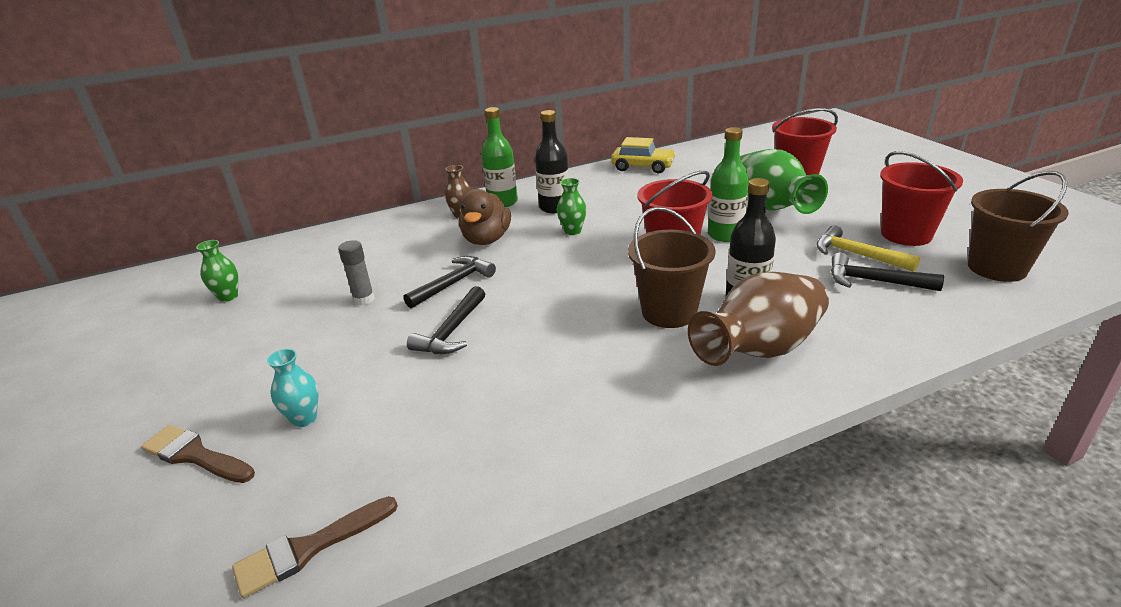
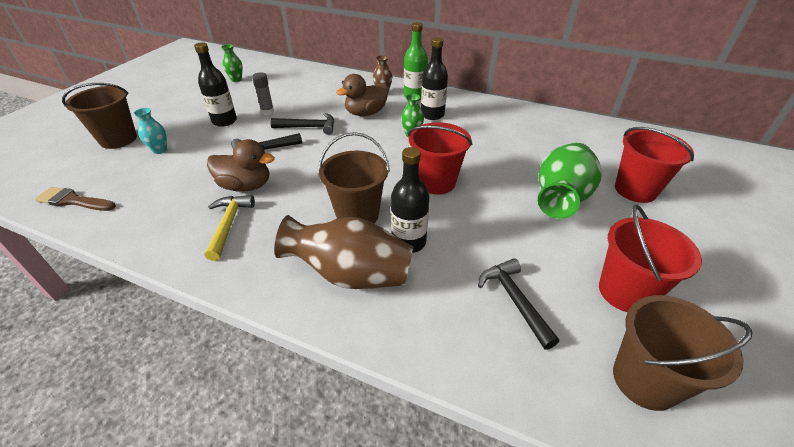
camera: 45 degrees right, 10 degrees up
(195, 455) = (118, 139): brown brush -> brown bucket
(326, 339) = (224, 121): none -> black bottle
(511, 368) = (246, 186): none -> brown duck
(643, 167) = (536, 118): yellow car -> none
(725, 235) = (488, 194): green bottle -> none
(857, 255) = (546, 274): yellow hammer -> yellow hammer (228, 225)

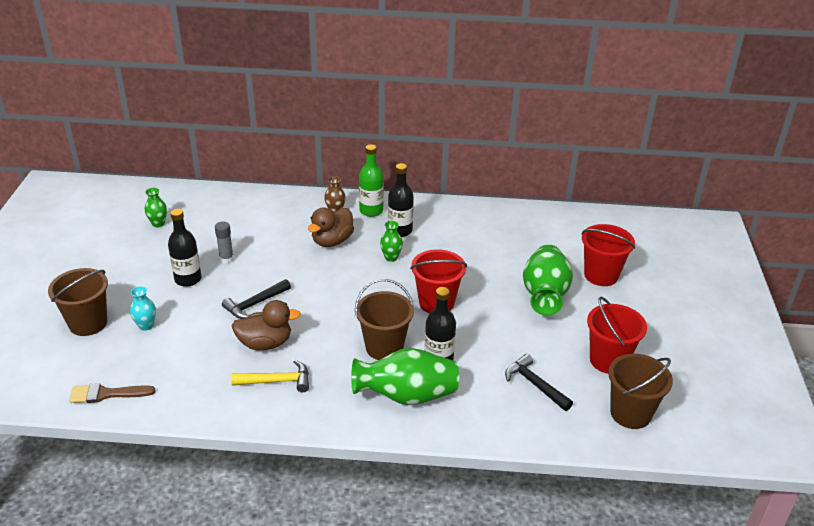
camera: 20 degrees left, 5 degrees down
(228, 225) = (277, 381): yellow hammer -> yellow hammer turned 105 degrees clockwise
(308, 127) = (283, 269): black hammer -> none
(351, 274) = (407, 396): brown vase -> green vase

